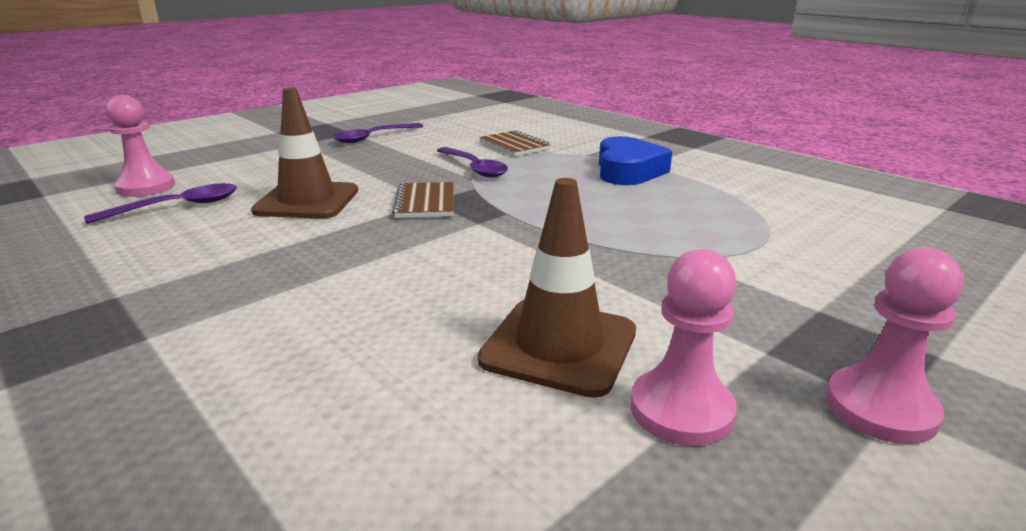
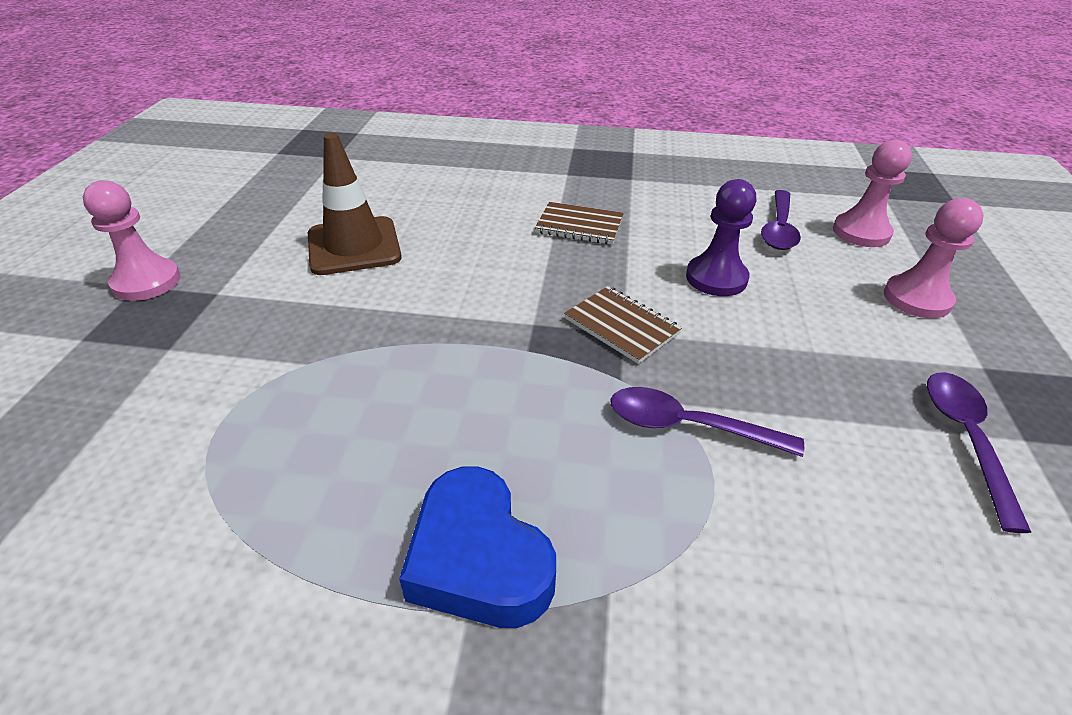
camera: 140 degrees right, 15 degrees up
(307, 201) = (716, 278): brown traffic cone -> purple pawn
(514, 146) = (757, 554): brown notebook -> brown notebook (579, 226)
(681, 410) = (266, 241): pink pawn -> pink pawn (917, 299)

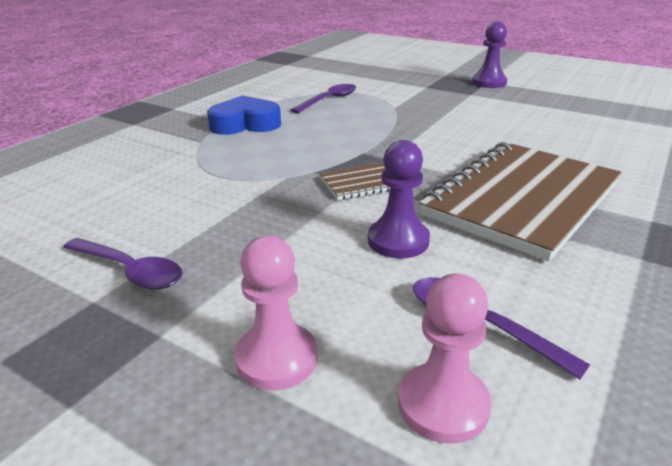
camera: 115 degrees right, 10 degrees down
(146, 282) = (489, 83): pink pawn -> purple pawn
(354, 246) = (512, 122): brown traffic cone -> none
(579, 226) = (521, 200): brown notebook -> brown notebook, size x2.34
(688, 426) = (257, 179): purple spoon -> purple spoon (329, 100)

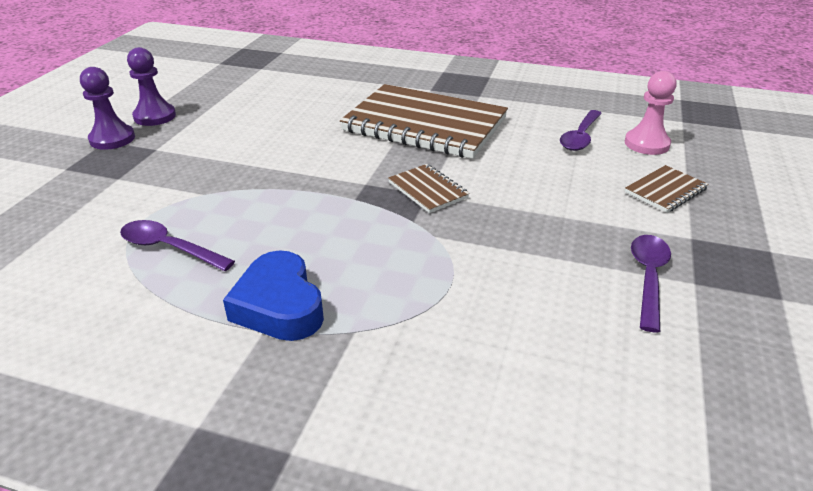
camera: 105 degrees left, 5 degrees up
(277, 358) = (665, 191): pink pawn -> brown notebook
(398, 241) = (513, 166): purple pawn -> purple pawn (155, 116)

